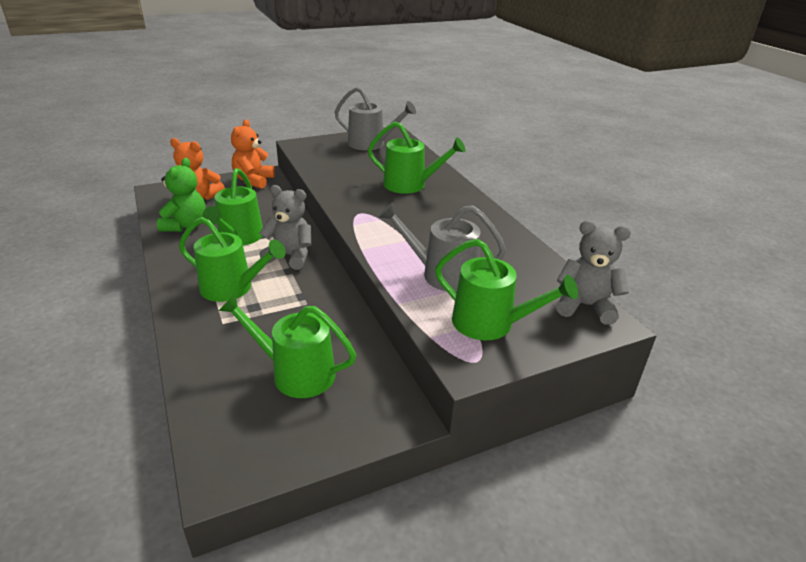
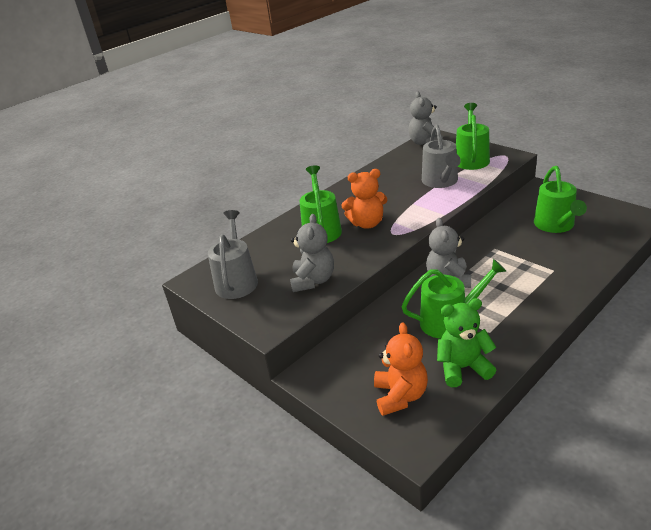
camera: 105 degrees left, 0 degrees up
(232, 288) = (516, 286): green watering can -> none
(253, 181) = (328, 375): orange teddy bear -> orange teddy bear (367, 223)
(333, 166) = (313, 280): none -> grey teddy bear

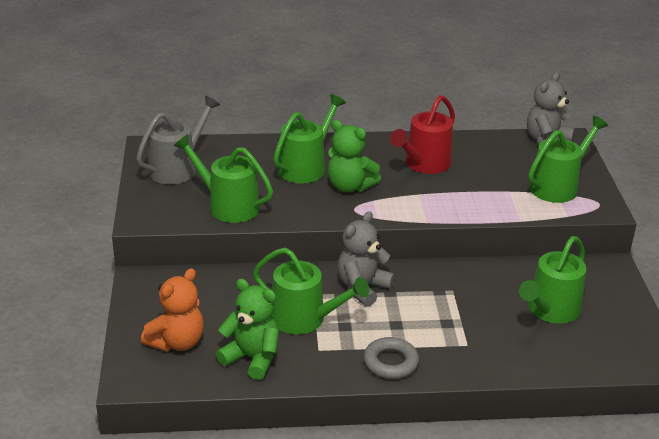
camera: 35 degrees right, 0 degrees up
(313, 280) = (228, 206): grey teddy bear -> green watering can
(367, 223) = (349, 186): orange teddy bear -> green teddy bear
(386, 188) = (424, 164): none -> red watering can
(441, 181) = (484, 190): grey watering can -> none
(538, 309) = (390, 362): none -> grey ring

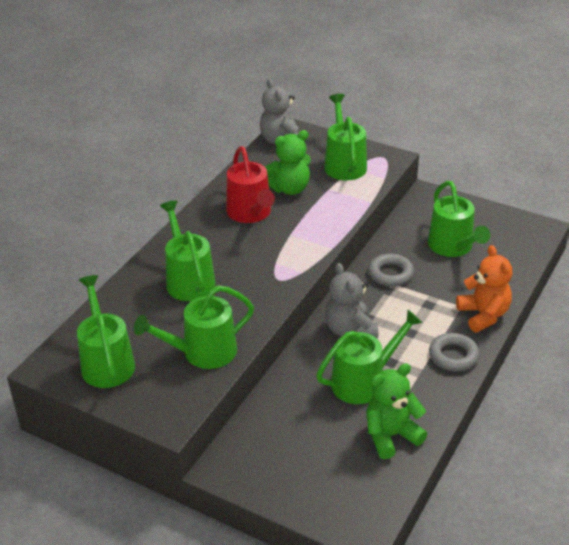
camera: 55 degrees left, 5 degrees up
(177, 168) = (106, 362): grey watering can -> green watering can
(177, 342) = (333, 477): orange teddy bear -> orange teddy bear (483, 315)
(349, 186) = (243, 267): green teddy bear -> green teddy bear (289, 188)
(464, 285) = (390, 274): none -> grey ring

